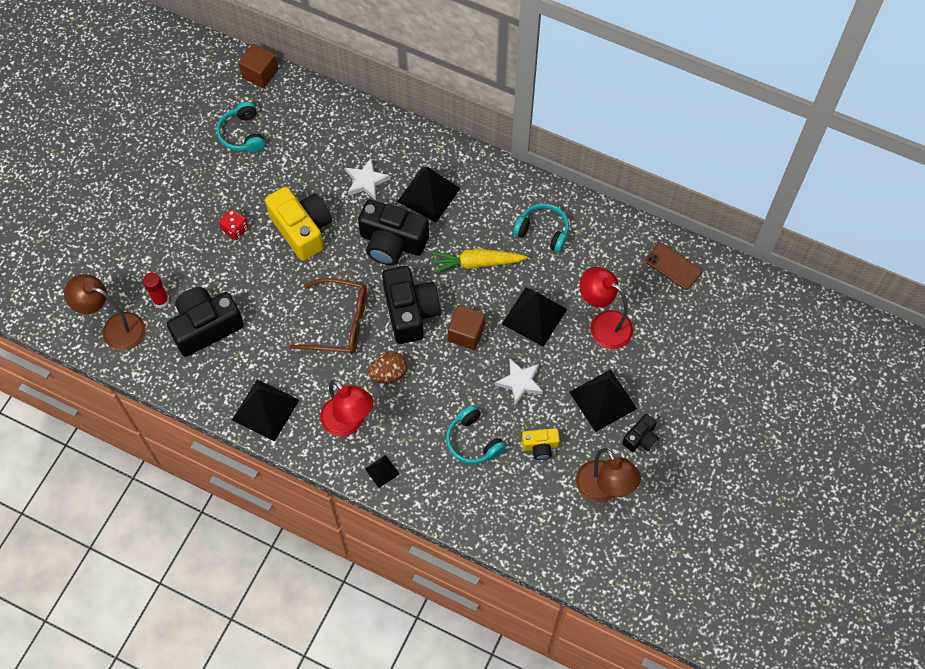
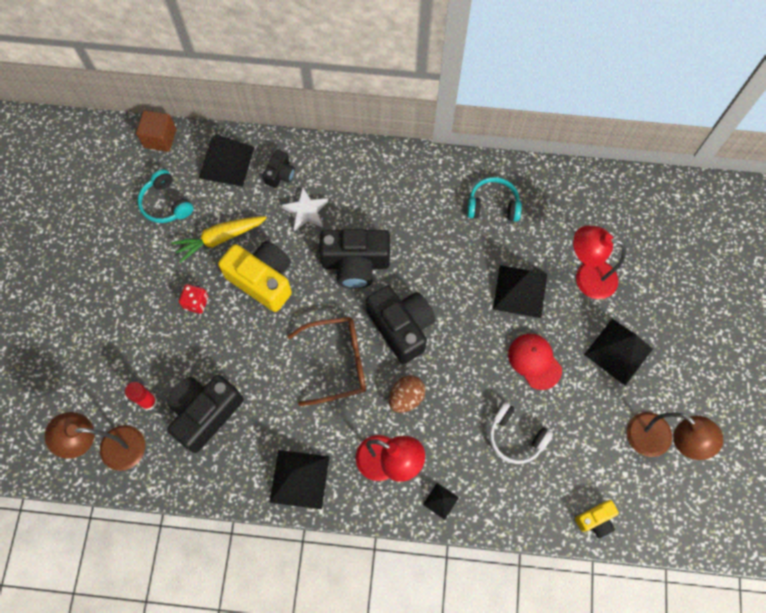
camera: 20 degrees left, 5 degrees up
(428, 194) = (371, 205): black pyramid -> black pyramid (226, 162)
(466, 333) = (463, 330): brown cube -> none
(473, 441) = (515, 437): turquoise headphones -> white headphones
(476, 263) = (444, 257): yellow carrot -> yellow carrot (220, 239)
(520, 382) = (534, 361): white star -> red cap
(540, 446) = (580, 419): yellow camera -> yellow camera (595, 520)
(641, 438) = (669, 377): black camera -> black camera (280, 174)
(673, 266) = (625, 199): brown phone -> none

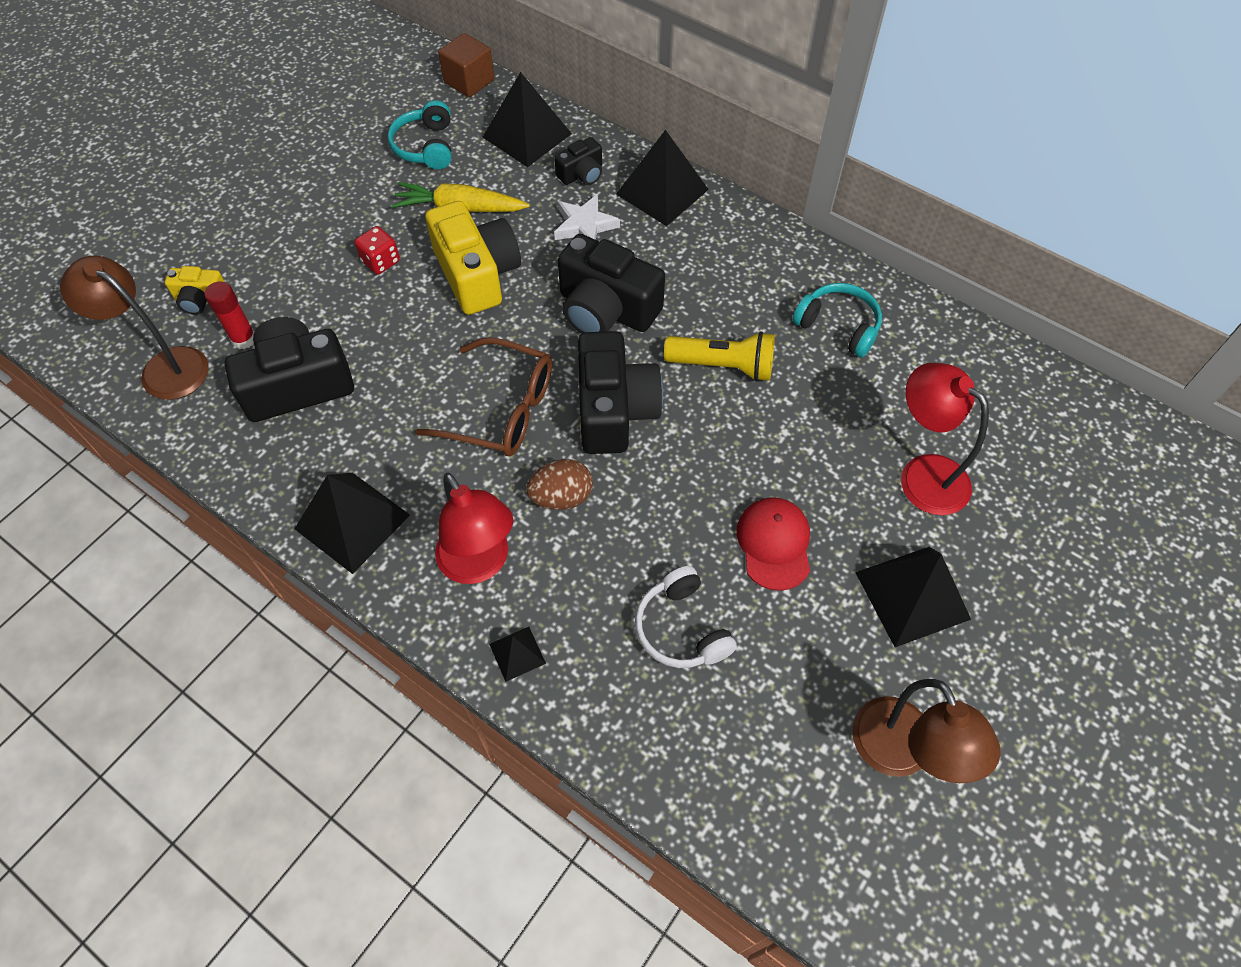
camera: 30 degrees right, 10 degrees down
(444, 266) = (723, 366): none -> yellow flashlight
(520, 291) = (810, 446): black pyramid -> black pyramid (662, 192)
(595, 520) = (729, 813): yellow camera -> yellow camera (201, 299)

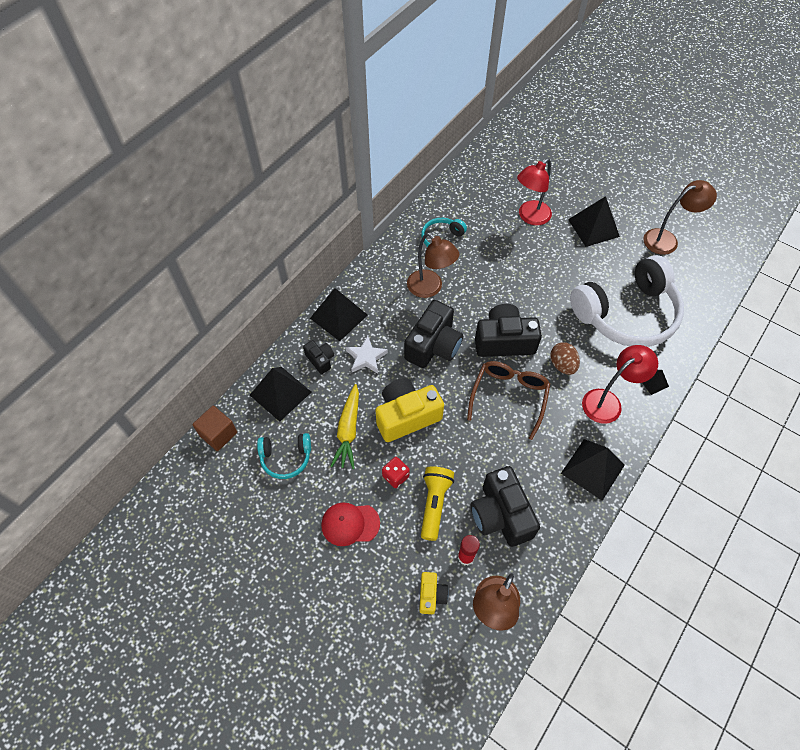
camera: 90 degrees left, 0 degrees up
(682, 628) = (626, 313): white headphones -> white headphones, size x2.17
(723, 366) = (471, 291): yellow flashlight -> yellow flashlight (434, 504)
(725, 307) = (430, 288): none -> brown lamp
(774, 544) = (576, 275): red cap -> red cap (350, 524)

